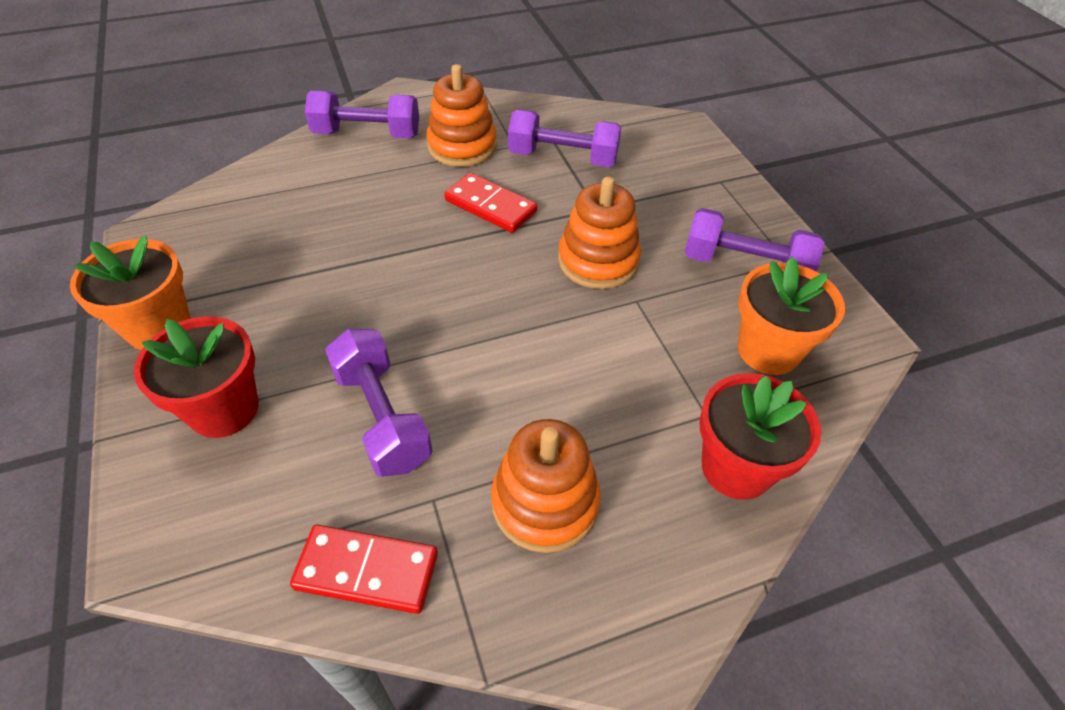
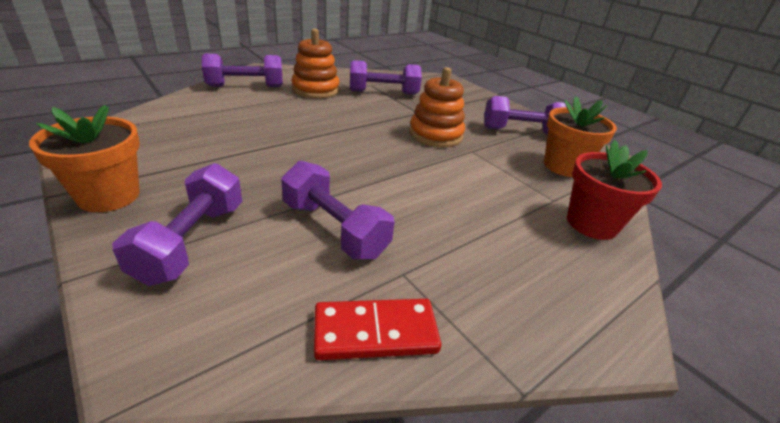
camera: 20 degrees left, 15 degrees down
(224, 409) = (192, 241): red flower pot -> purple dumbbell
(490, 206) = (350, 115): red domino -> none
(545, 502) = (486, 261): orange stacking toy -> none

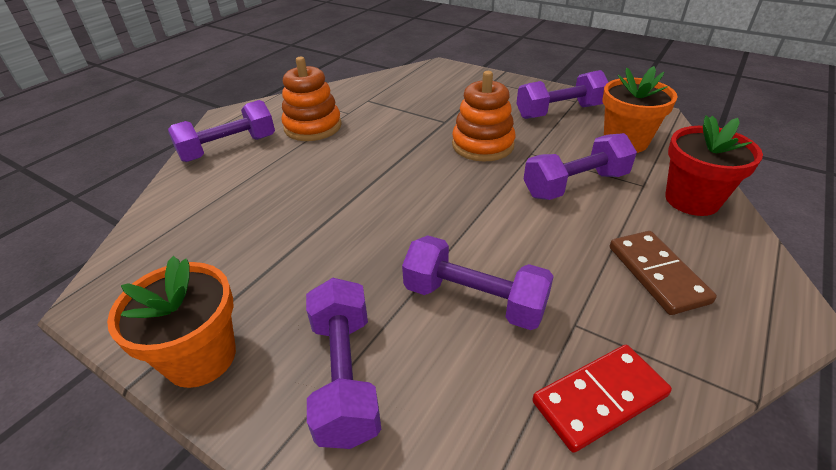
camera: 15 degrees left, 5 degrees up
(383, 92) = (389, 106): purple dumbbell -> purple dumbbell (575, 185)
(510, 264) = (657, 274): none -> brown domino

